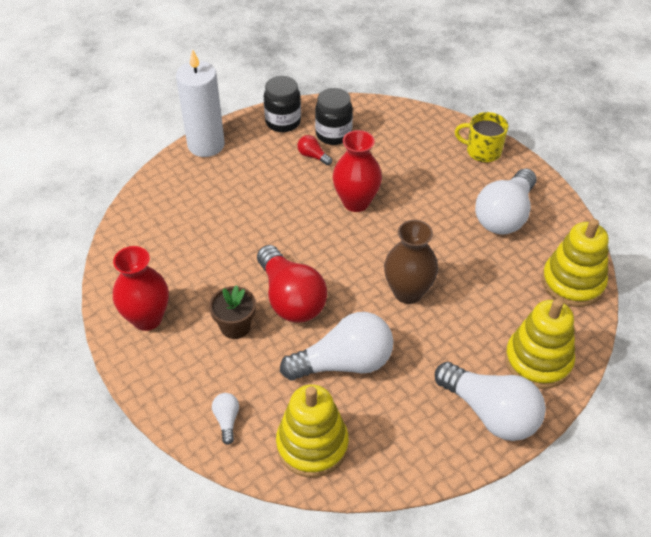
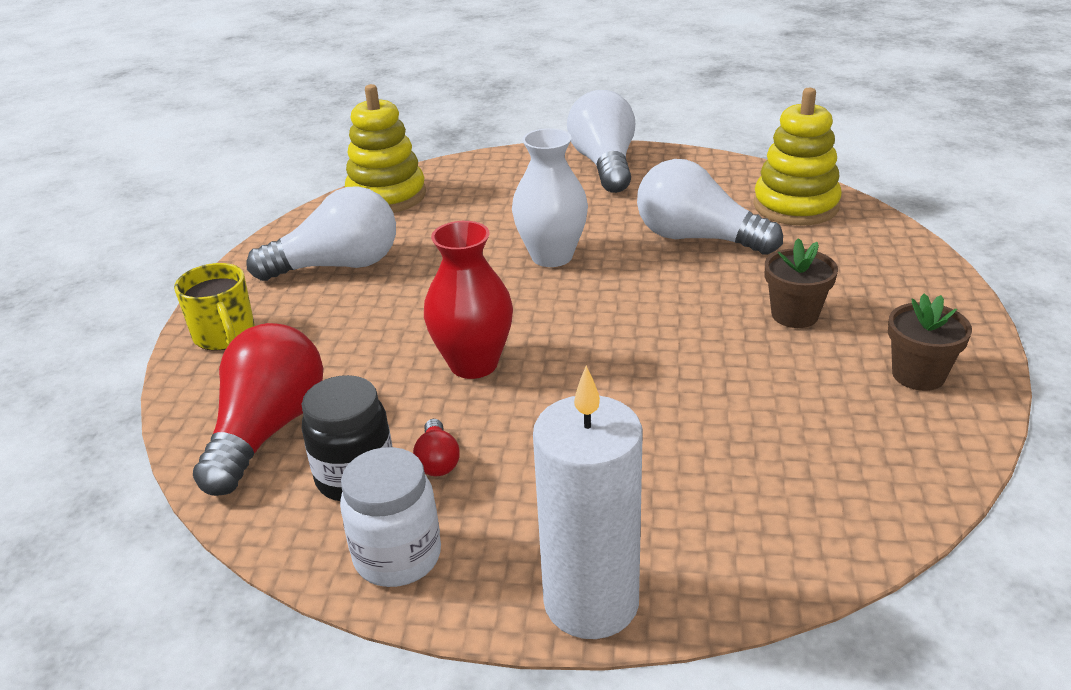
camera: 135 degrees left, 15 degrees down
(147, 318) = (918, 375): red vase -> brown flower pot
(227, 420) = (874, 251): white light bulb -> none
(283, 122) = (397, 557): black jar -> white jar
(290, 298) = (694, 309): red light bulb -> red light bulb (268, 430)
(408, 292) = (552, 256): brown vase -> white vase
(538, 361) = (513, 172): yellow stacking toy -> none

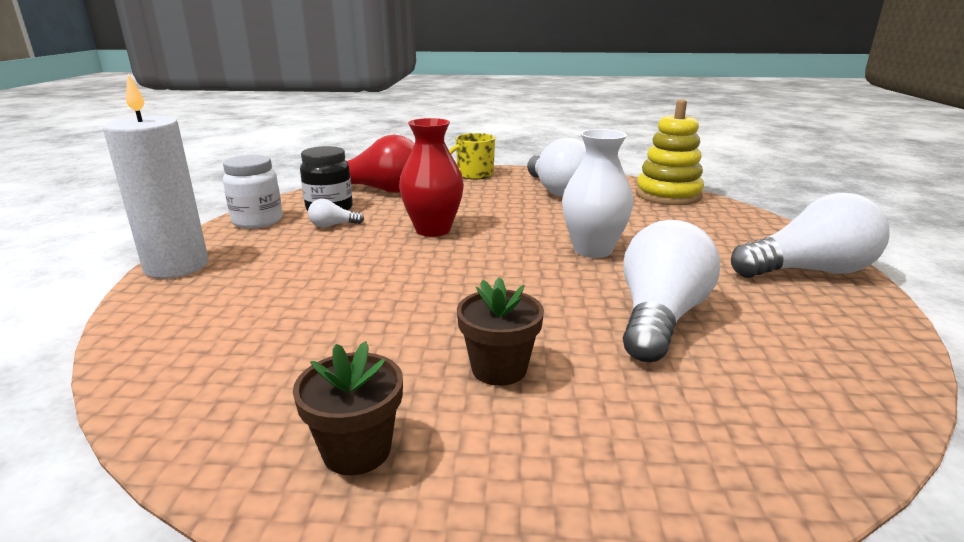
camera: 85 degrees right, 10 degrees down
(437, 461) = (333, 225): red light bulb -> white light bulb
(795, 206) = (798, 397): yellow stacking toy -> none

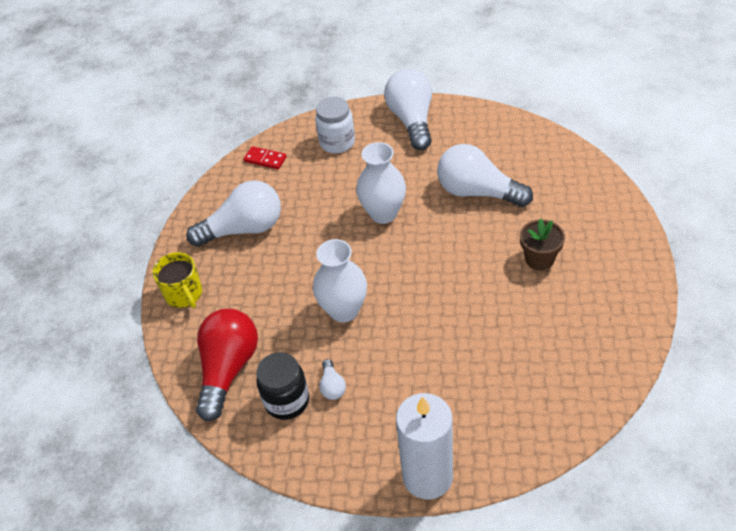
camera: 85 degrees left, 25 degrees up
(257, 221) = (320, 454): white jar -> white jar (337, 142)
(357, 450) = (611, 305): brown flower pot -> none
(433, 230) = (344, 310): red vase -> white vase
(668, 195) = (265, 159): yellow stacking toy -> red domino

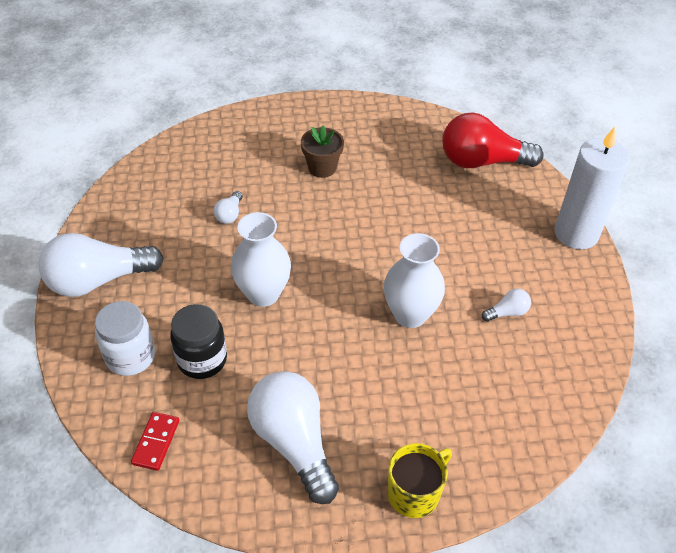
camera: 105 degrees left, 0 degrees up
(228, 369) = (513, 413): red light bulb -> red light bulb (482, 161)
(287, 401) = (536, 349): black jar -> black jar (202, 360)
(477, 192) = (230, 214): white light bulb -> white light bulb, size x0.43

